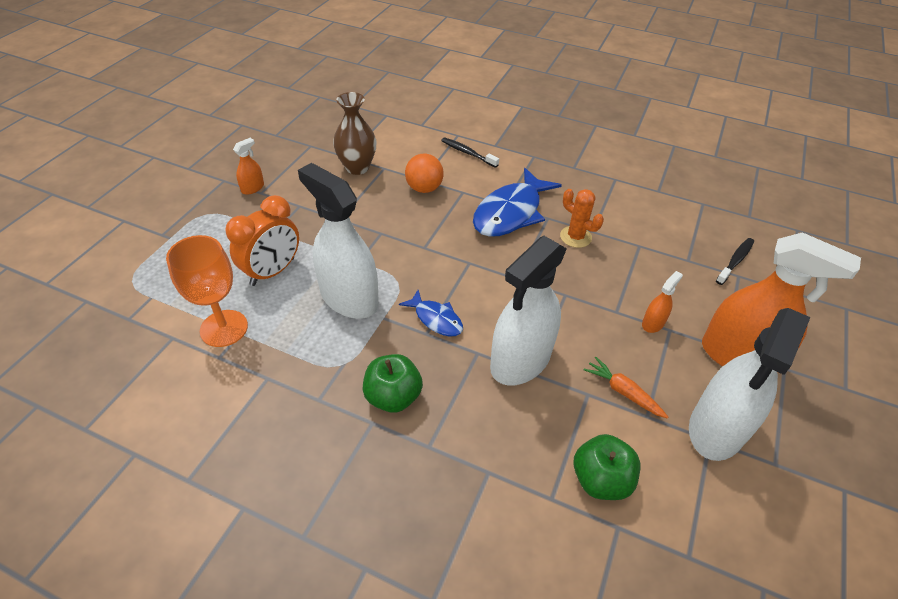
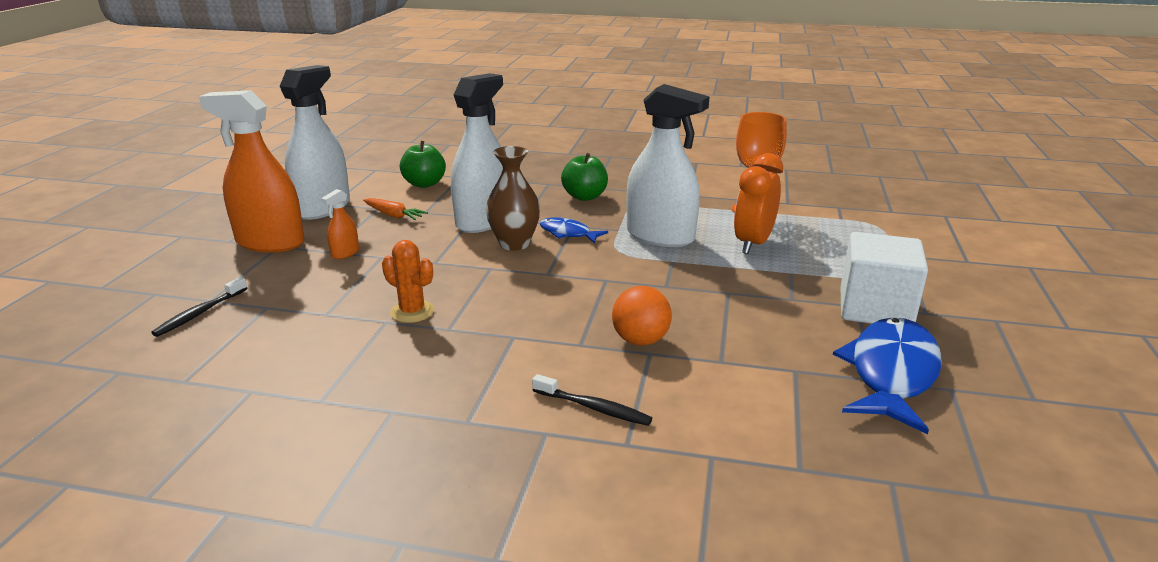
camera: 170 degrees right, 20 degrees down
(252, 188) = (875, 309): orange spray bottle -> white cube
(357, 167) = (762, 355): brown vase -> brown vase (514, 244)
(510, 213) = (503, 327): blue fish -> blue fish (891, 373)

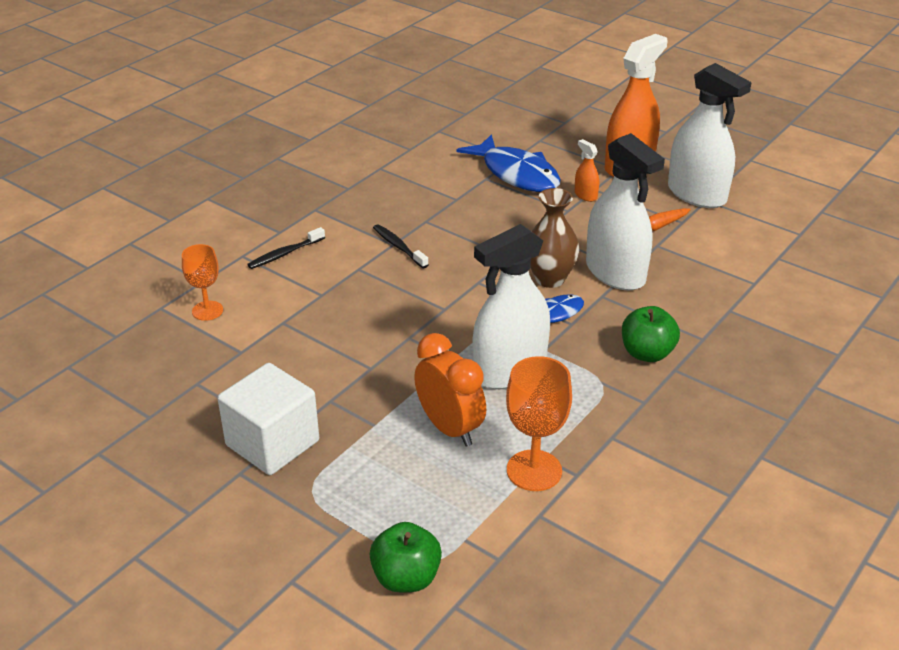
camera: 115 degrees right, 10 degrees up
(200, 313) = (521, 136): black toothbrush -> black toothbrush (398, 247)
(412, 312) = (461, 210): orange cactus -> none
(424, 184) = (739, 257): green apple -> green apple (406, 578)
(640, 340) = (340, 295): orange ball -> none
(761, 424) = (207, 311): none -> orange goblet
(891, 373) = (192, 396): blue fish -> blue fish (517, 174)

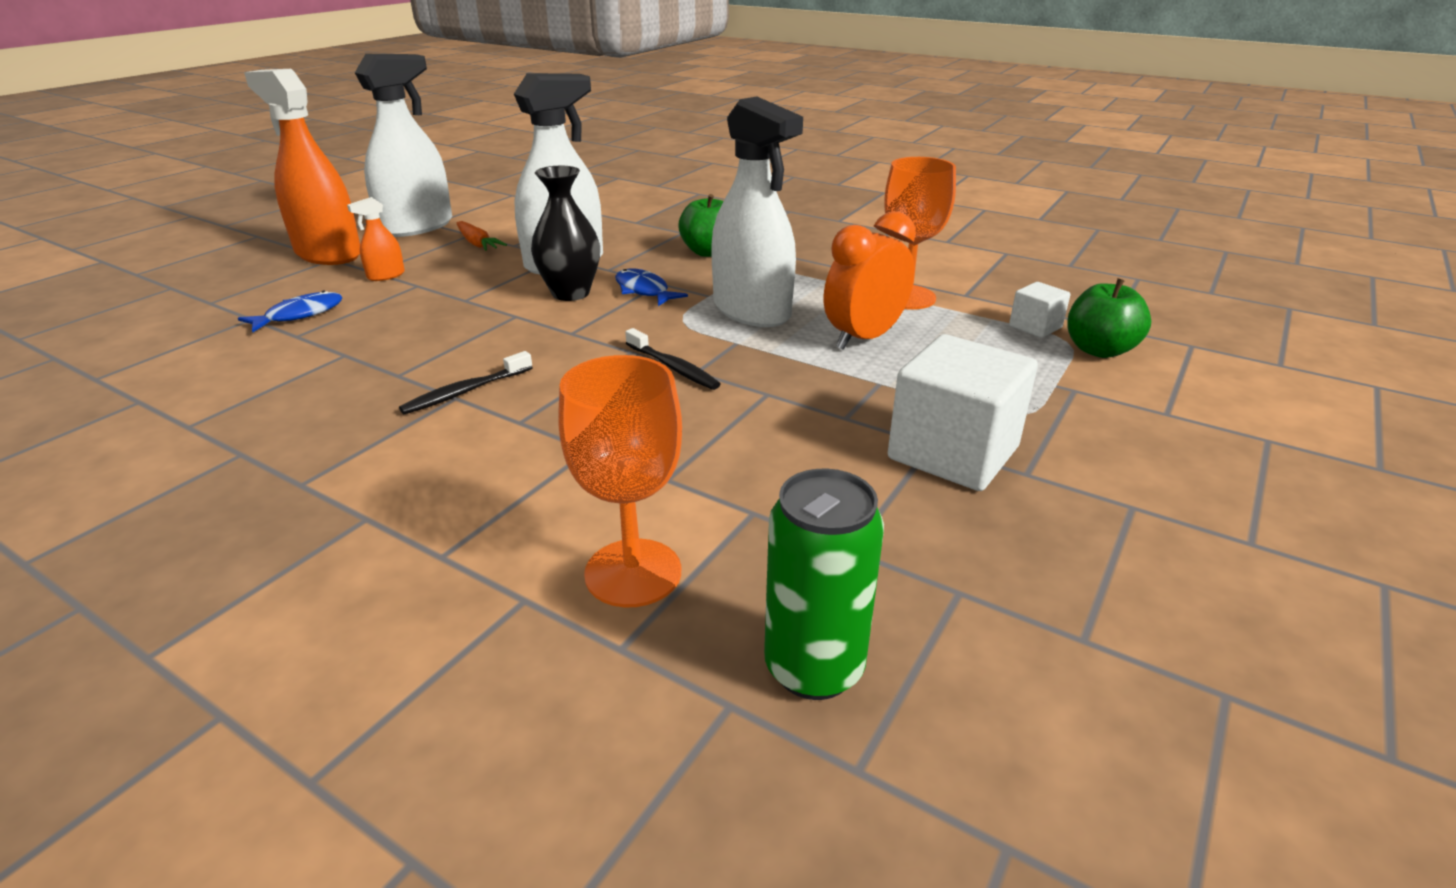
camera: 95 degrees left, 5 degrees down
(123, 361) = (814, 668): none -> green can
(207, 311) = (633, 573): orange goblet -> orange goblet, size x1.52
(285, 254) = (451, 501): black toothbrush -> black toothbrush (673, 367)
(460, 547) = (1035, 327): none -> white cube
(517, 174) = (300, 315): blue fish -> blue fish, size x0.53
(550, 279) = (570, 293): brown vase -> black vase

